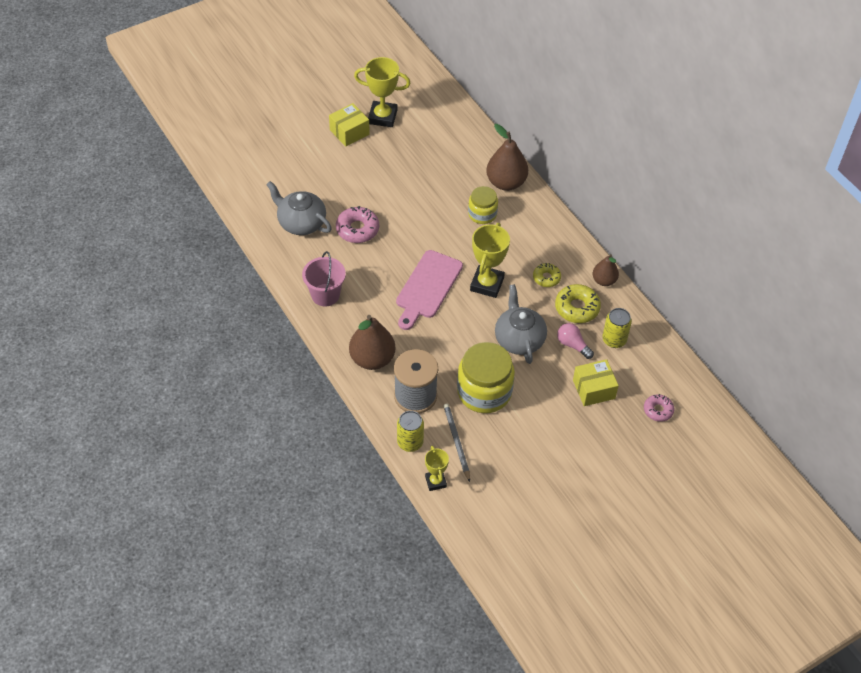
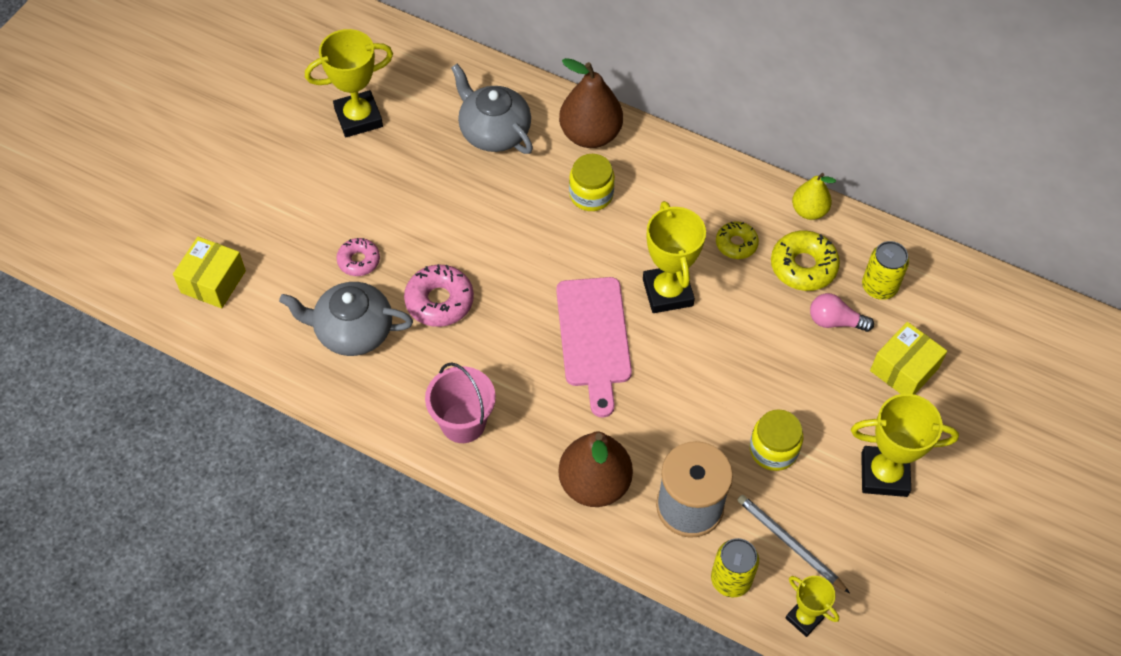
camera: 30 degrees left, 5 degrees up
(349, 132) = (327, 162): yellow box -> yellow box (213, 282)
(484, 392) = (773, 450): yellow jar -> yellow jar, size x0.58
(519, 339) = (763, 349): grey teapot -> grey teapot (494, 132)
(538, 435) = (884, 474): none -> yellow trophy
(604, 280) = (809, 211): brown pear -> yellow pear
(658, 410) = (999, 356): pink donut -> pink donut (359, 261)

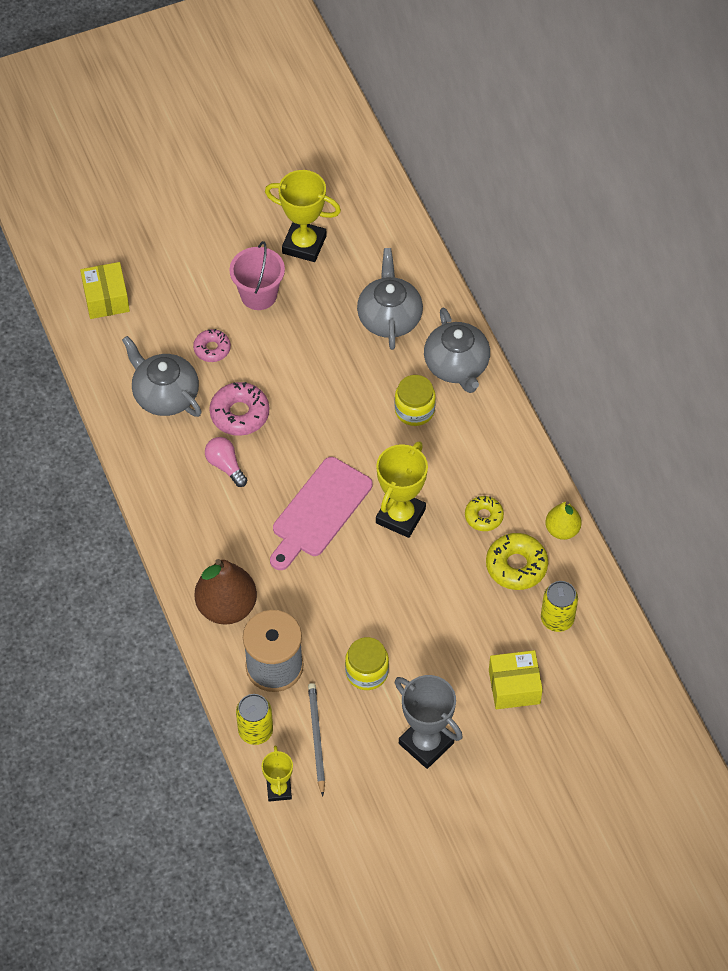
camera: 40 degrees right, 0 degrees up
(213, 282) = (106, 299): yellow box -> yellow box turned 75 degrees counterclockwise
(463, 423) = (180, 506): pink bucket -> pink bucket (258, 295)
(590, 135) = (457, 366): brown pear -> grey teapot
(835, 321) = (499, 619): pink light bulb -> pink light bulb (225, 466)
(884, 474) = (426, 743): yellow trophy -> grey trophy

